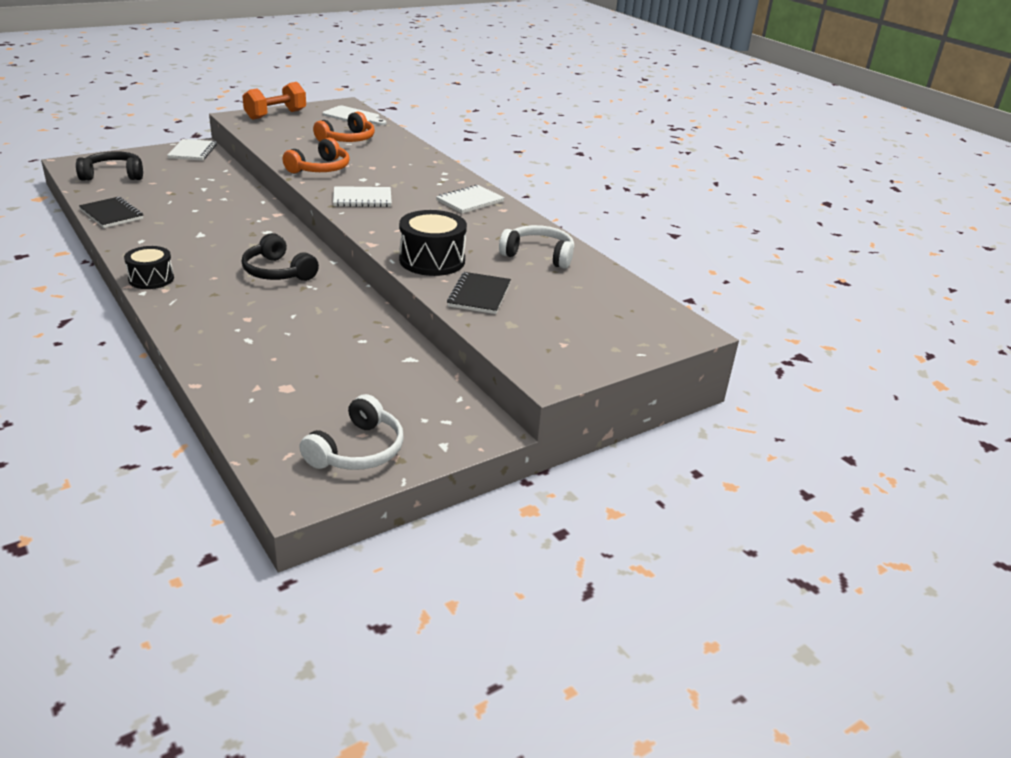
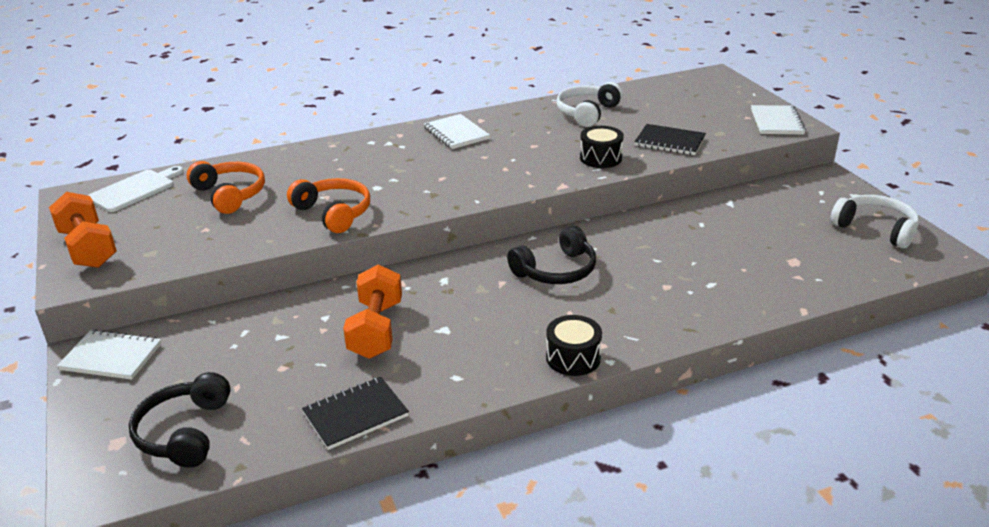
camera: 75 degrees left, 0 degrees up
(205, 214) = (376, 330): none -> orange dumbbell
(362, 199) = (439, 188): white notebook -> white notebook (777, 122)
(432, 260) = (600, 158): black drum -> black drum, size x0.65

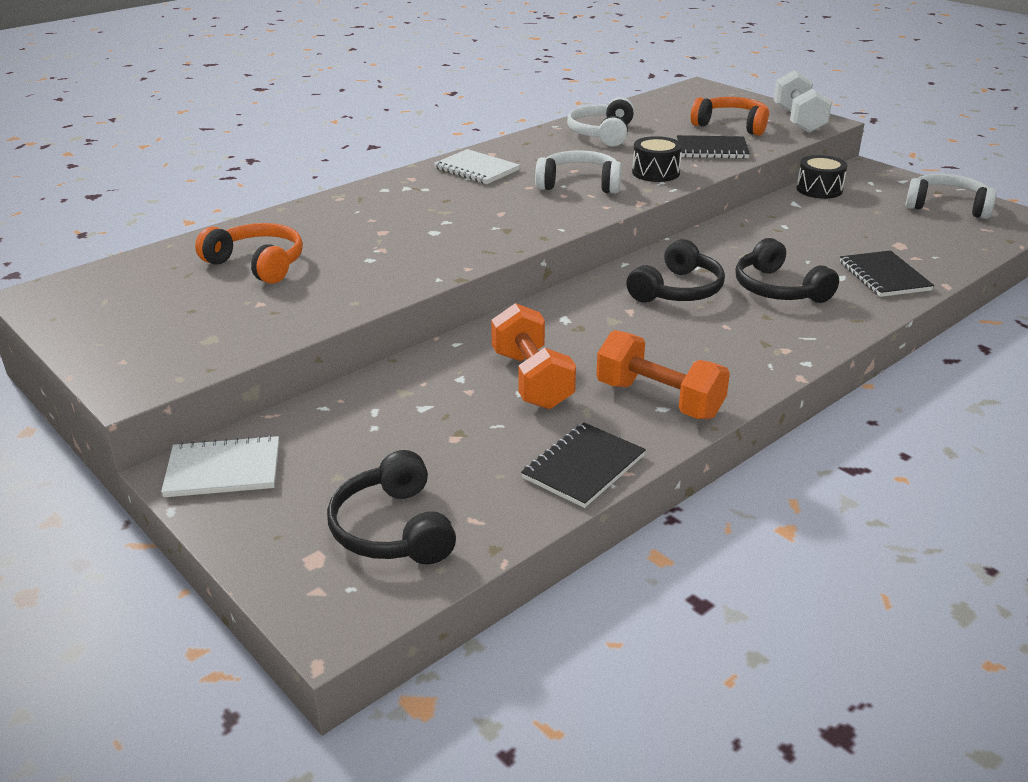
camera: 20 degrees left, 0 degrees up
(88, 248) = (118, 348): orange dumbbell -> orange dumbbell (659, 400)
(134, 190) = (123, 277): white cutting board -> none
(334, 213) = (407, 264): orange headphones -> orange headphones (731, 125)
(527, 160) = (579, 184): none -> white headphones
(573, 358) = (767, 367): black drum -> black drum (819, 189)
(643, 285) = (778, 289): none -> black headphones
(751, 290) = (884, 276): none -> black notebook
(777, 122) = (798, 120): white notebook -> white dumbbell

